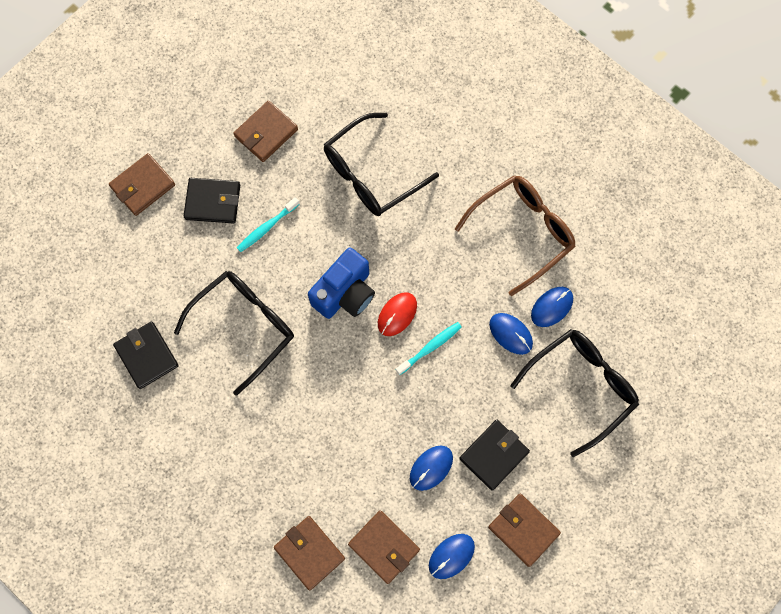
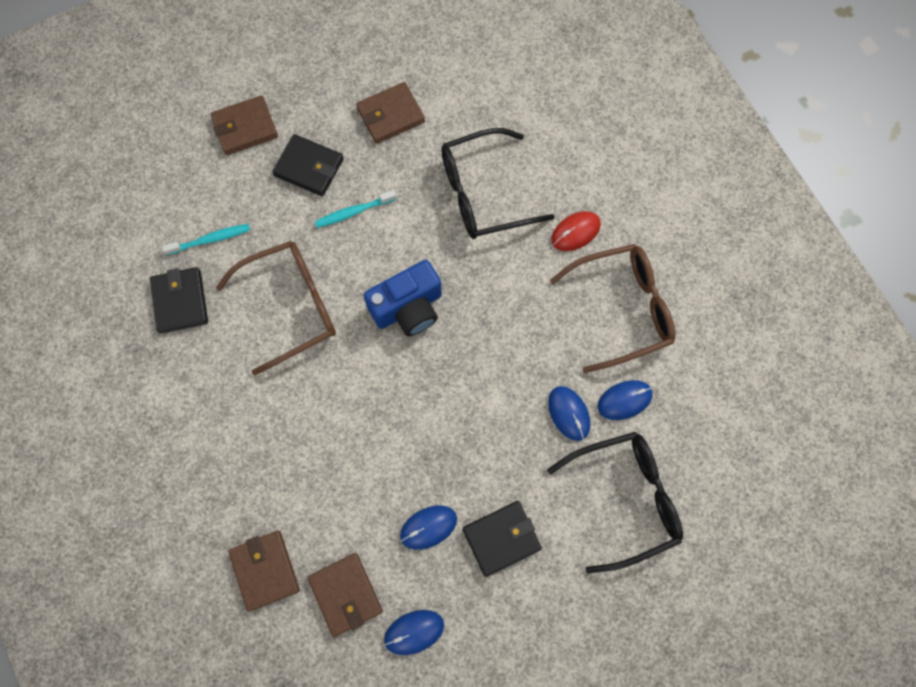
camera: 20 degrees right, 0 degrees up
(244, 327) = (290, 307): black glasses -> brown glasses
(397, 314) = (454, 350): red mouse -> red mouse (575, 232)
(430, 347) = (476, 397): turquoise toothbrush -> turquoise toothbrush (210, 239)
(523, 529) = (503, 633): brown wallet -> none

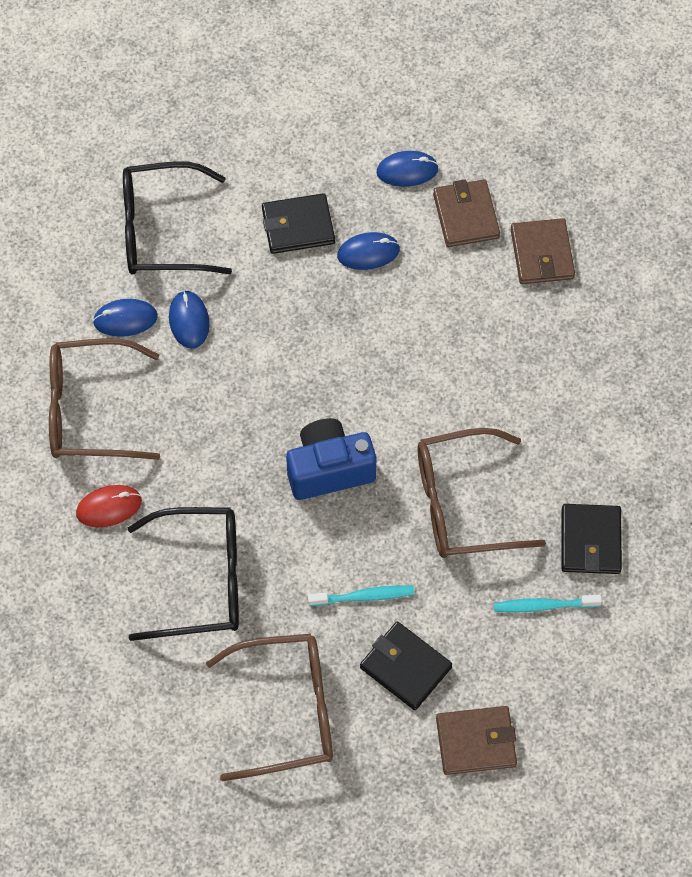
camera: 165 degrees left, 10 degrees down
(390, 115) = (285, 711): brown wallet -> brown glasses

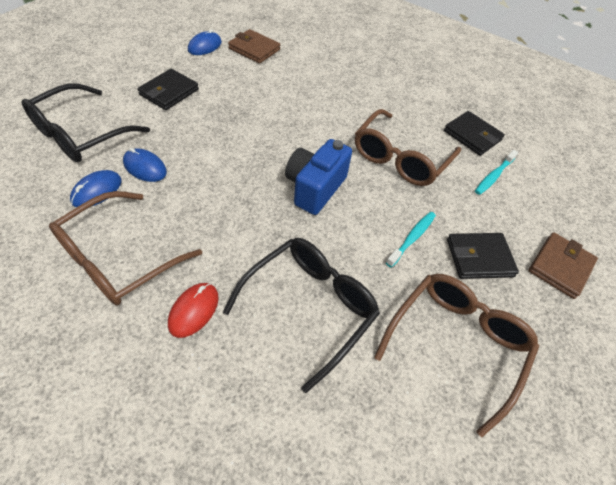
camera: 50 degrees left, 10 degrees down
(368, 253) = (221, 84): blue mouse -> none
(542, 254) = (306, 46): brown wallet -> none

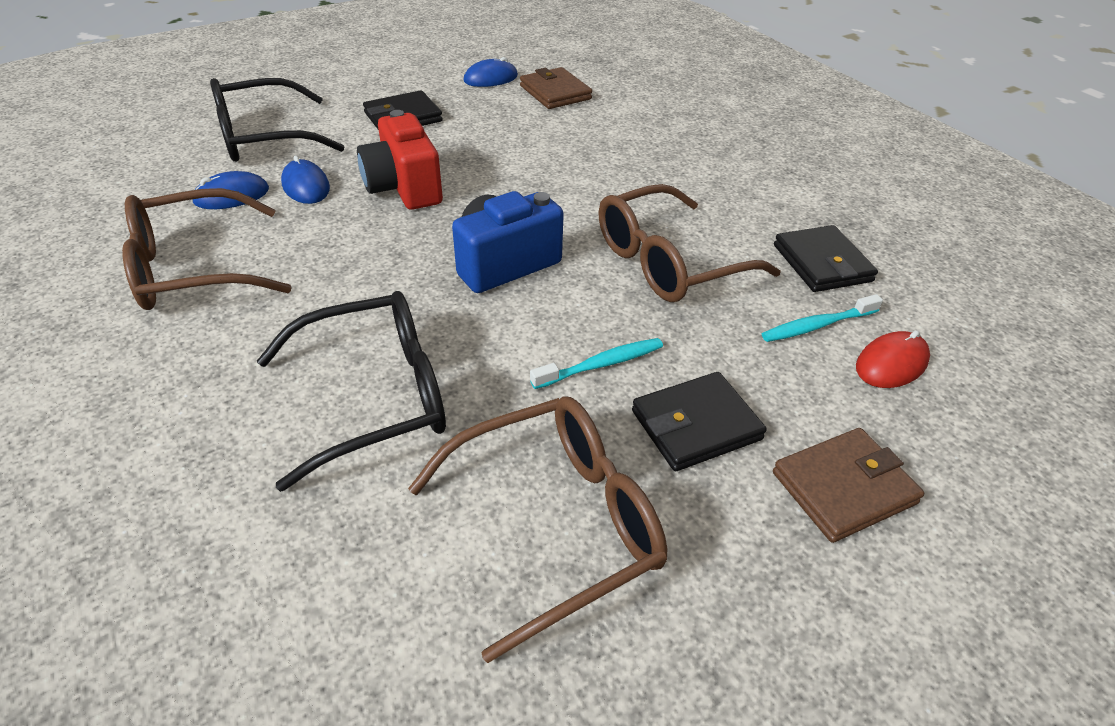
camera: 30 degrees right, 10 degrees down
(193, 310) = (228, 349): red mouse -> red mouse (891, 363)
(213, 150) = (404, 188): none -> red camera
(479, 258) = (695, 425): black wallet -> black wallet turned 45 degrees counterclockwise

